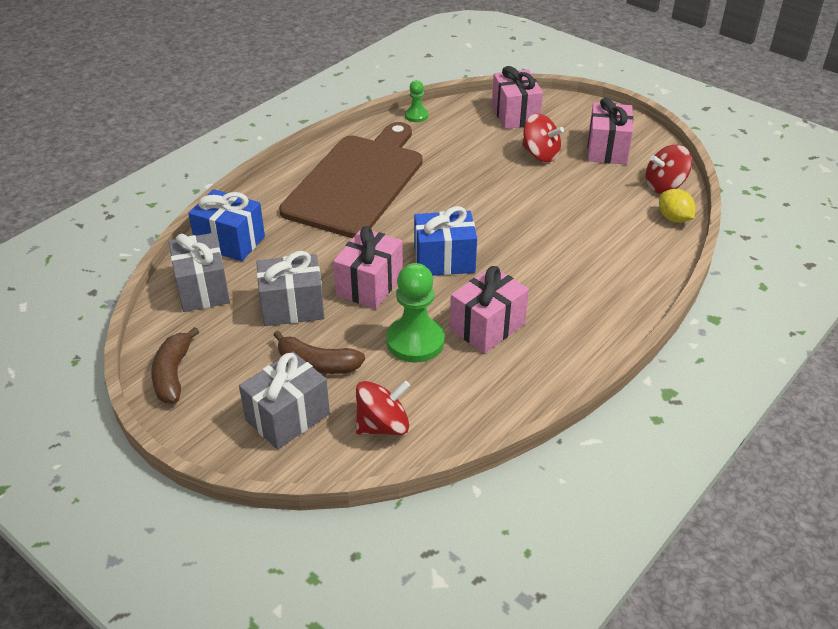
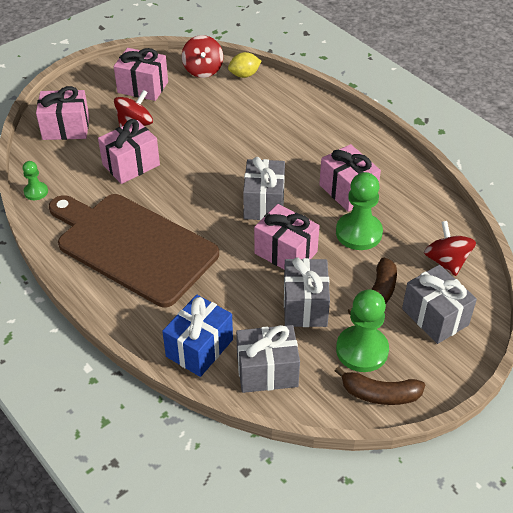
camera: 80 degrees left, 5 degrees up
(233, 356) = (362, 350): none -> green pawn
(444, 260) = (264, 203): blue gift -> grey gift
(474, 162) = (131, 165): none -> pink gift

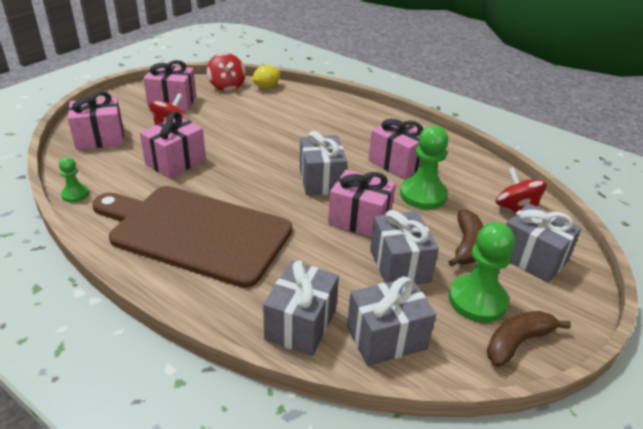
camera: 15 degrees left, 10 degrees down
(199, 348) = (301, 324): blue gift -> grey gift
(379, 394) = (518, 342): brown banana -> brown banana turned 150 degrees clockwise

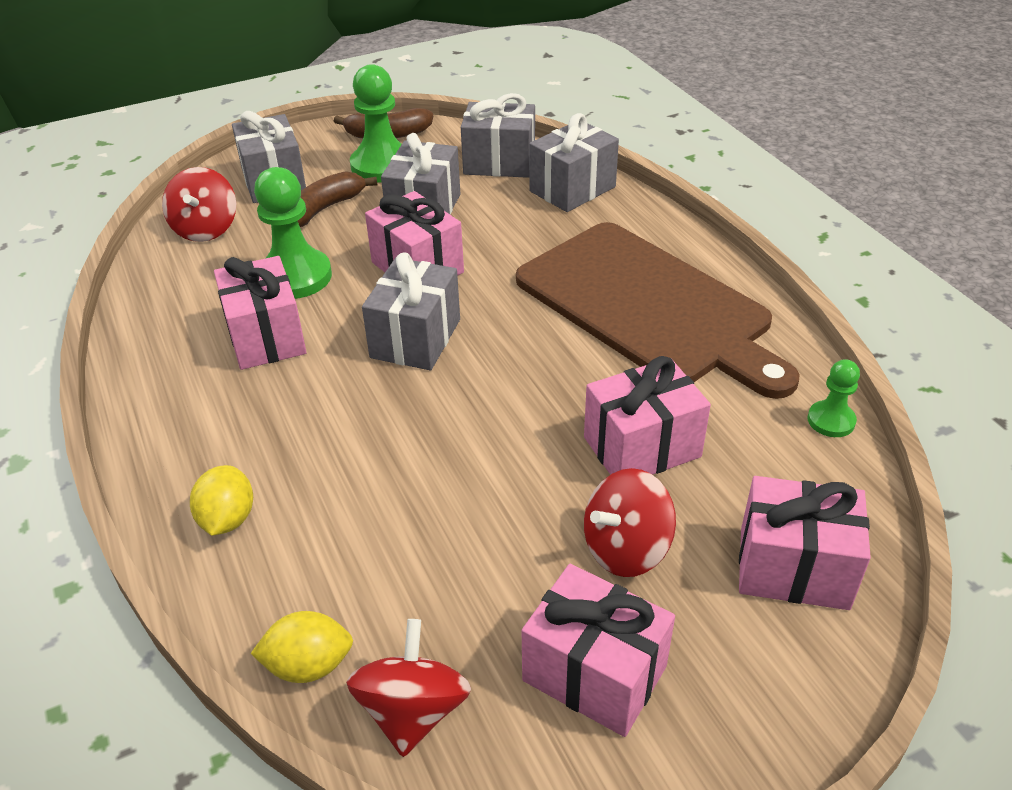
camera: 150 degrees left, 5 degrees up
(331, 107) = (228, 519): none -> yellow lemon

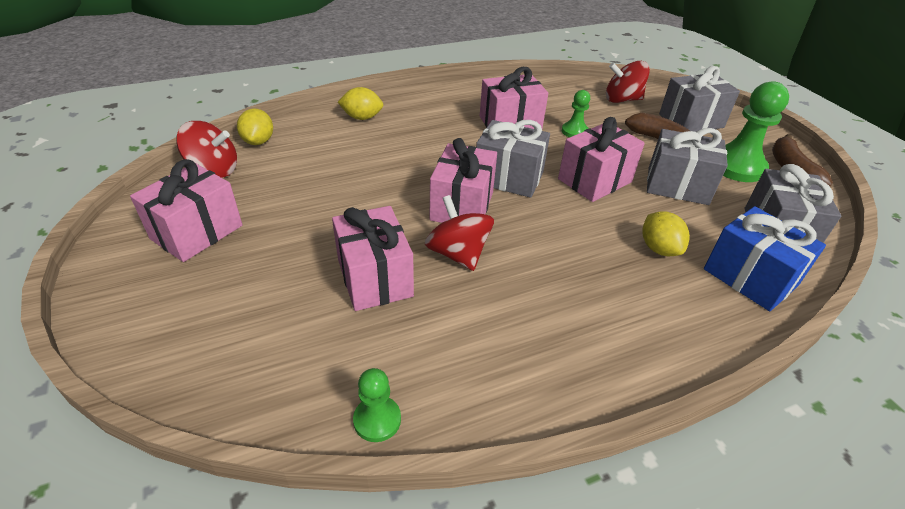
camera: 90 degrees right, 0 degrees up
(295, 277) = (574, 131): green pawn -> green pawn, size x0.53
(541, 234) = (659, 249): none -> yellow lemon
(572, 189) = (749, 277): grey gift -> blue gift
(626, 548) = (281, 257): red spinning top -> red spinning top (458, 254)
(648, 306) = (556, 308): brown cutting board -> none
(793, 568) = (223, 345): pink gift -> pink gift (462, 206)

